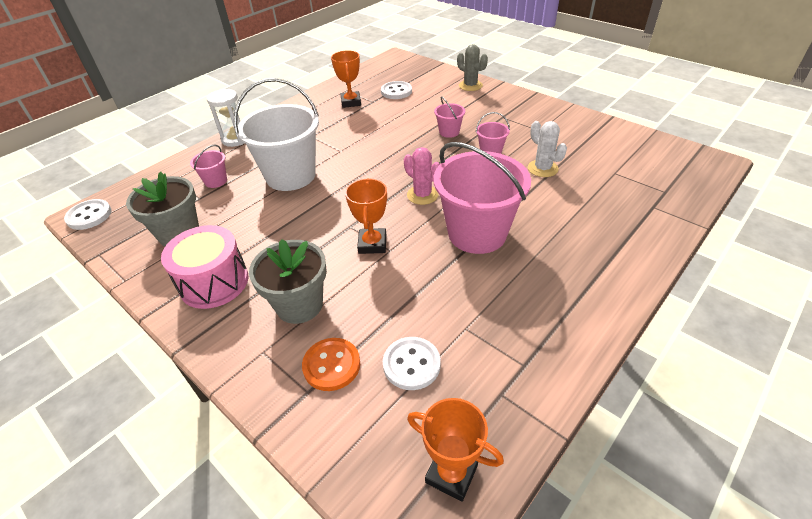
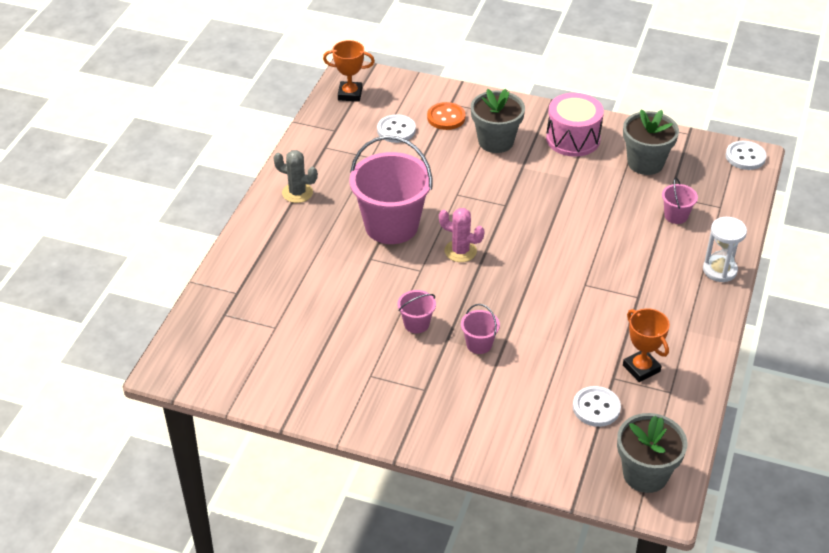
camera: 155 degrees right, 0 degrees up
(290, 175) = (608, 240): white bucket -> none
(372, 244) = (475, 195): orange trophy -> none
(394, 66) = (645, 474): none -> grey flower pot
(470, 86) = (497, 449): grey cactus -> grey cactus (297, 193)
(542, 168) = (352, 314): white cactus -> none

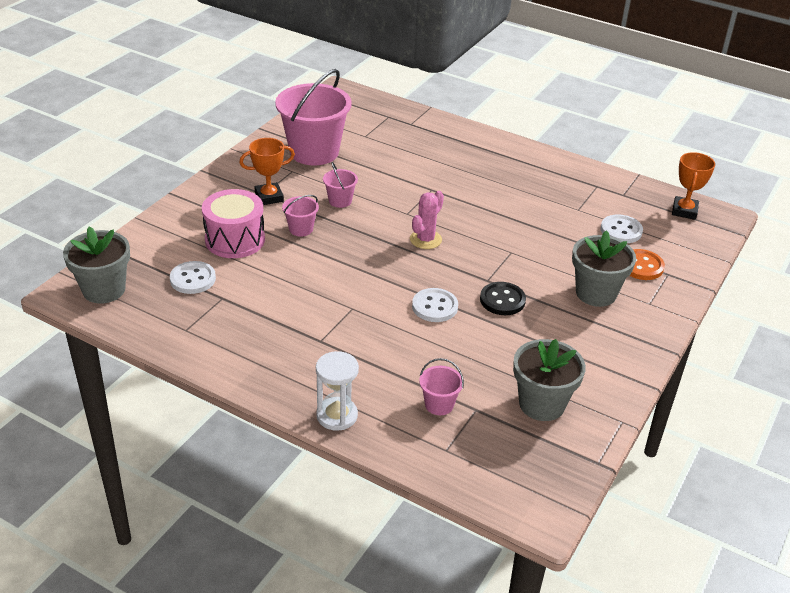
camera: 100 degrees right, 5 degrees down
(297, 193) = (530, 164): grey cactus -> none
(391, 226) = (472, 206): pink bucket -> pink bucket (314, 152)
(530, 193) = (502, 300): none -> black button
(573, 139) = (595, 353): pink drum -> pink drum (235, 240)
(641, 368) = (224, 318): orange trophy -> orange trophy (269, 197)
(745, 157) = (541, 507): white button -> white button (434, 307)

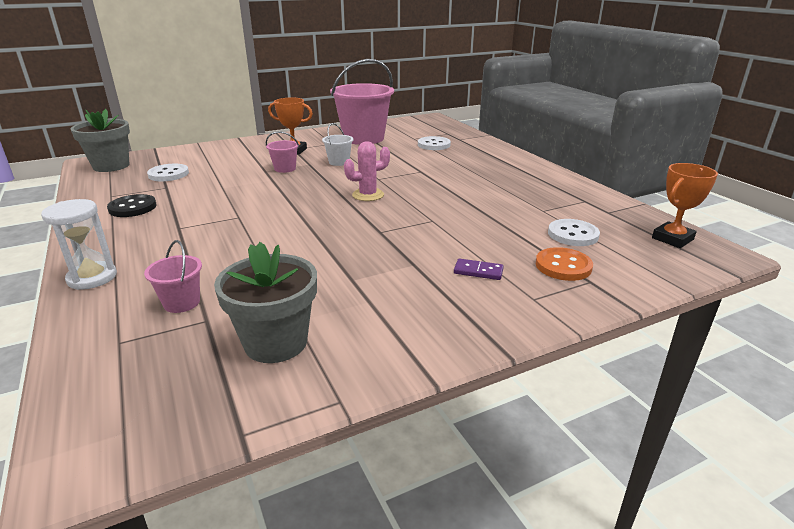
camera: 35 degrees right, 10 degrees down
(235, 240) = (232, 164): pink drum -> none
(340, 201) = (339, 162): pink bucket -> white bucket
(434, 307) = (303, 235): white button -> white button (434, 145)
(502, 300) = (371, 248): black button -> black button (132, 207)
(596, 293) = (478, 271): grey flower pot -> purple domino

